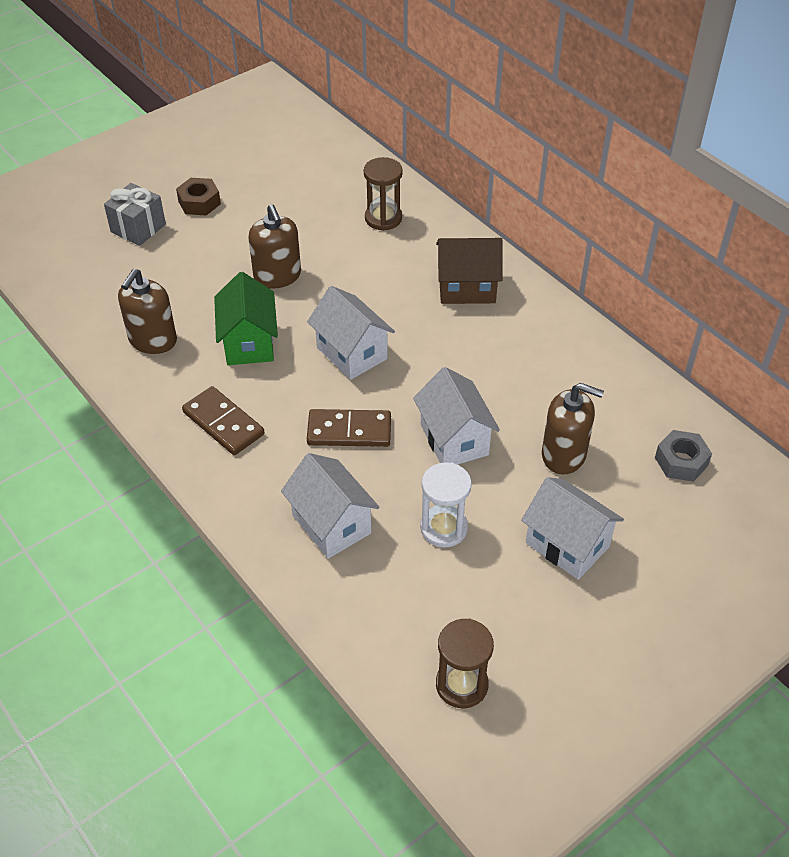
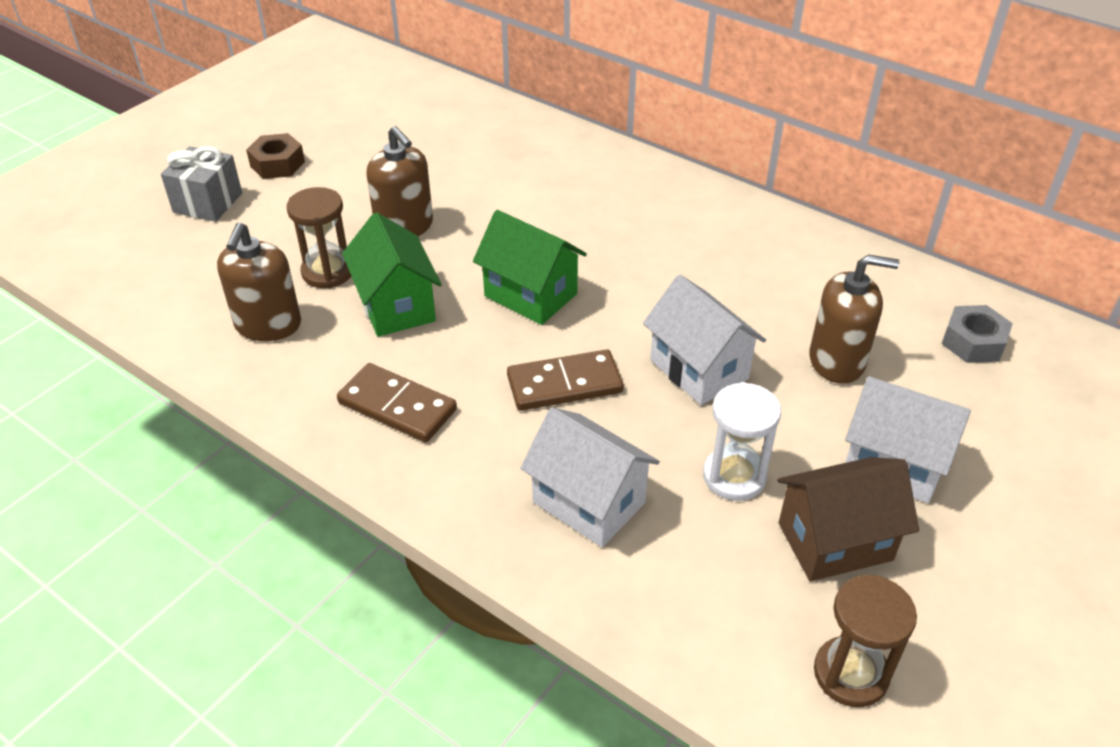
camera: 15 degrees left, 5 degrees down
(351, 353) = (530, 295): white house -> green house
(383, 218) = (508, 147): brown hourglass -> brown hourglass (328, 272)
(467, 288) = (638, 203): brown house -> brown house (835, 542)

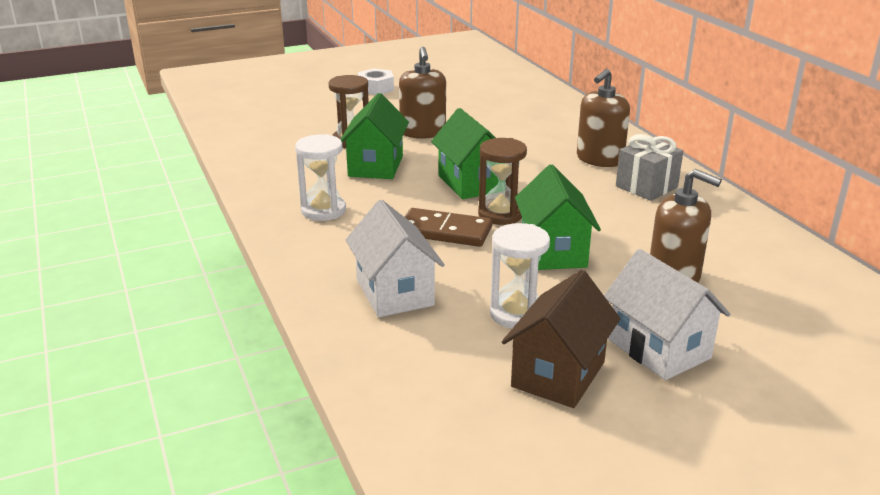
camera: 30 degrees right, 15 degrees down
(208, 203) = (316, 96): grey gift -> grey gift (646, 187)
(268, 325) = (289, 155): brown soap dispenser -> brown soap dispenser (599, 159)
(277, 164) = (376, 88): brown nut -> white nut
(397, 406) = (323, 210): brown domino -> white hourglass
(699, 369) = (553, 252): white house -> green house
(835, 542) = (558, 374): brown house -> brown house turned 75 degrees counterclockwise
(850, 674) = (487, 450): brown hourglass -> brown hourglass (500, 214)
(973, 342) = (814, 303): grey nut -> none

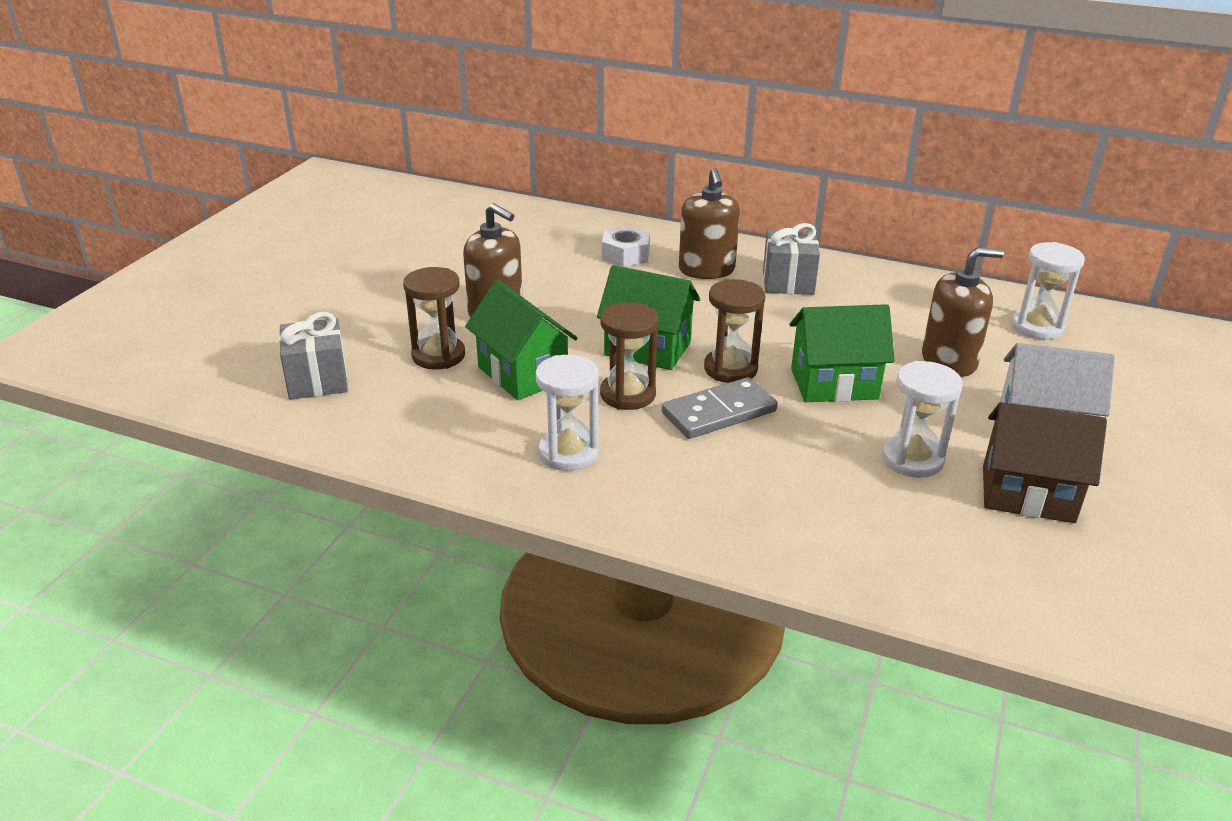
camera: 45 degrees left, 5 degrees up
(276, 128) = (317, 380): none -> grey gift
(376, 88) = (339, 276): white nut -> white nut (625, 255)
(394, 293) = (794, 500): white house -> none
(411, 199) = (627, 394): none -> brown hourglass
(445, 231) = (719, 413): brown domino -> grey domino
(553, 252) = (834, 384): green house -> green house turned 45 degrees counterclockwise
(558, 374) = (1027, 494): brown house -> brown house turned 60 degrees counterclockwise
(807, 294) = (1037, 327): none -> white hourglass

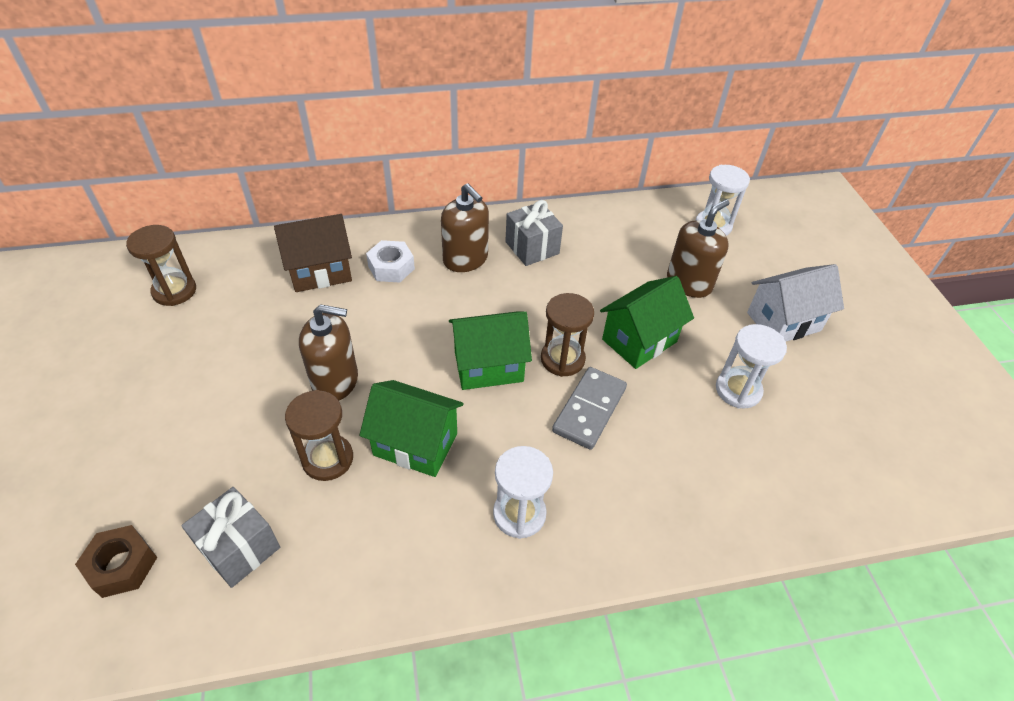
camera: 35 degrees left, 15 degrees up
(229, 357) = (122, 566): none -> brown nut
(627, 394) = (512, 425): brown hourglass -> brown hourglass (174, 291)
(1027, 494) = (819, 386): brown house -> brown house (320, 271)

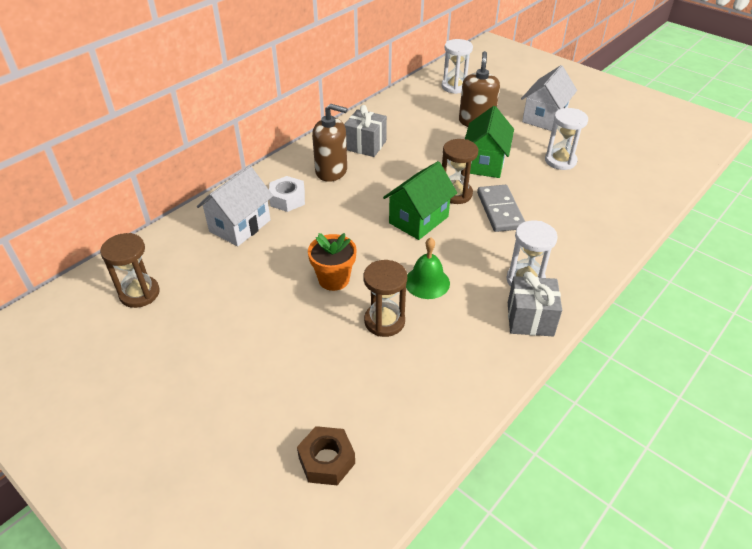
camera: 35 degrees left, 5 degrees down
(239, 548) = (391, 399): grey gift -> grey gift (530, 319)
(320, 271) = (240, 226): brown house -> white house
(335, 381) = (334, 279): brown soap dispenser -> orange flower pot
(415, 444) = (427, 282): green house -> green bell

